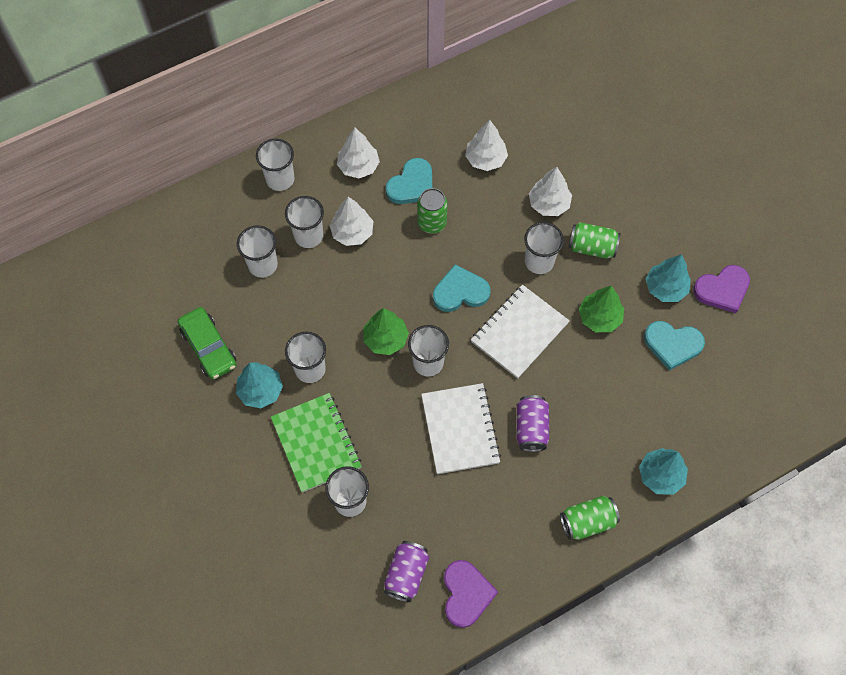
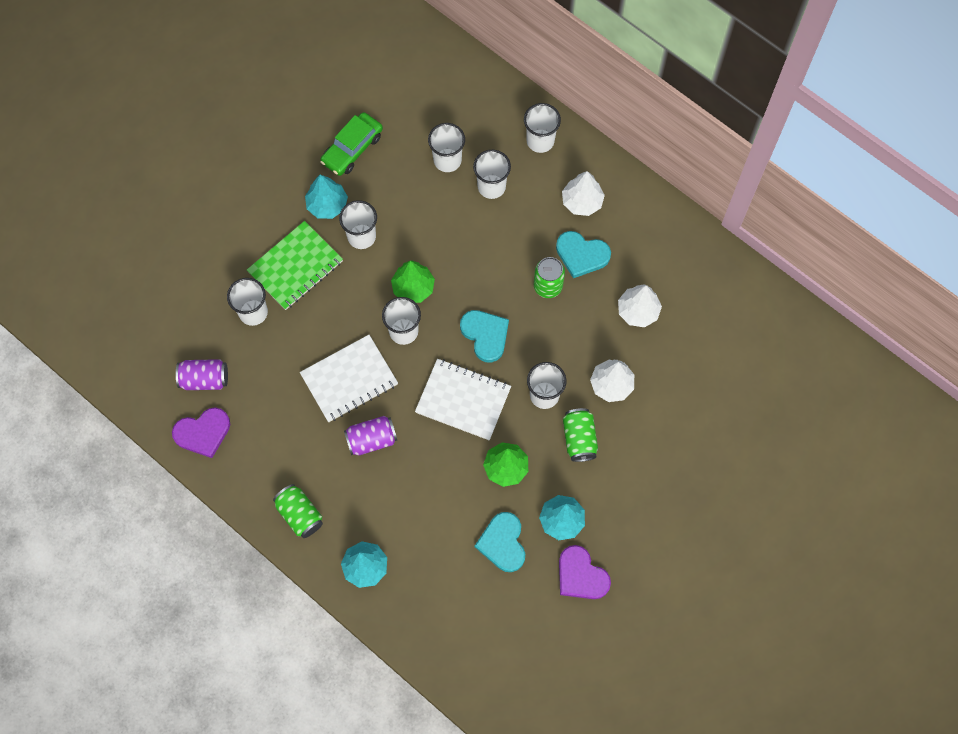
camera: 70 degrees right, 5 degrees up
(352, 233) = (509, 222): white tree -> none

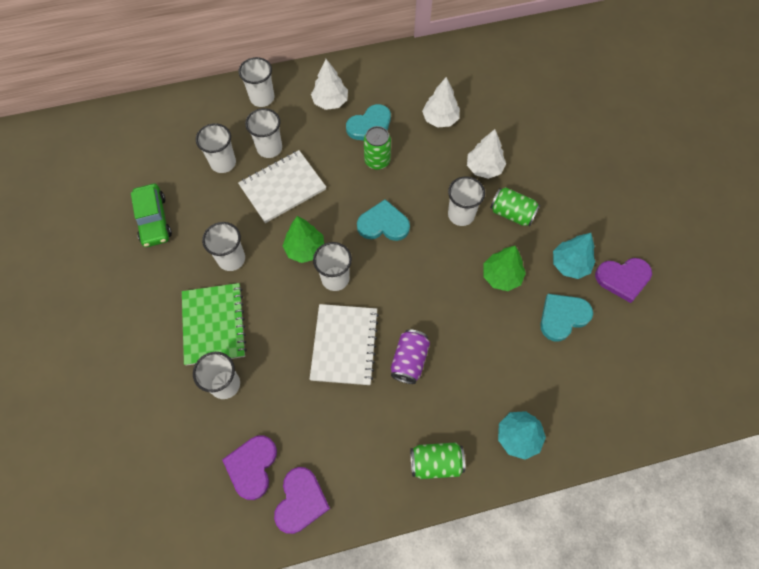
camera: 55 degrees left, 5 degrees down
(204, 379) = (252, 466): purple can -> purple heart
(327, 205) = (183, 267): turquoise tree -> none
(463, 400) = (425, 272): white notebook -> white notebook (282, 187)
(503, 543) = (563, 317): turquoise heart -> turquoise heart turned 120 degrees clockwise

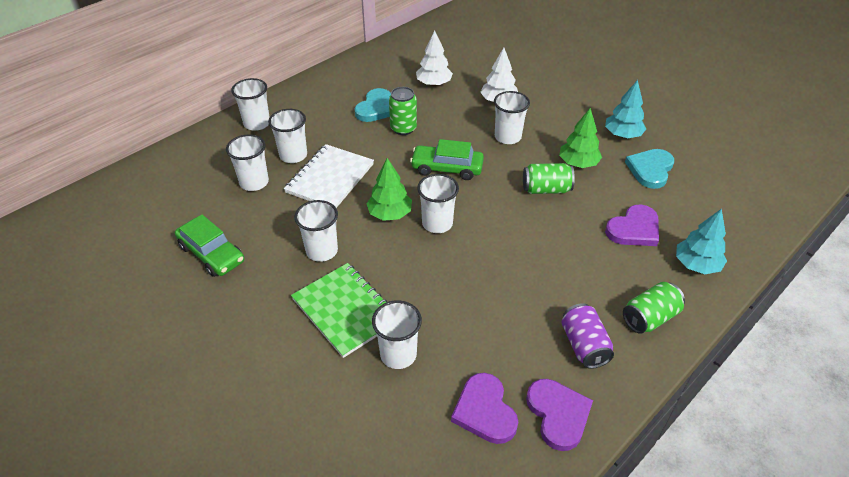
camera: 30 degrees left, 20 degrees down
(330, 102) = (326, 105): white tree -> none
(344, 345) = (489, 268): white notebook -> none
(383, 224) = (447, 168): turquoise heart -> green car
(409, 360) = (557, 253): purple can -> purple can (584, 345)
(512, 213) = (548, 121): green can -> green can (546, 189)
(623, 278) = (669, 128): purple heart -> purple heart (634, 229)

